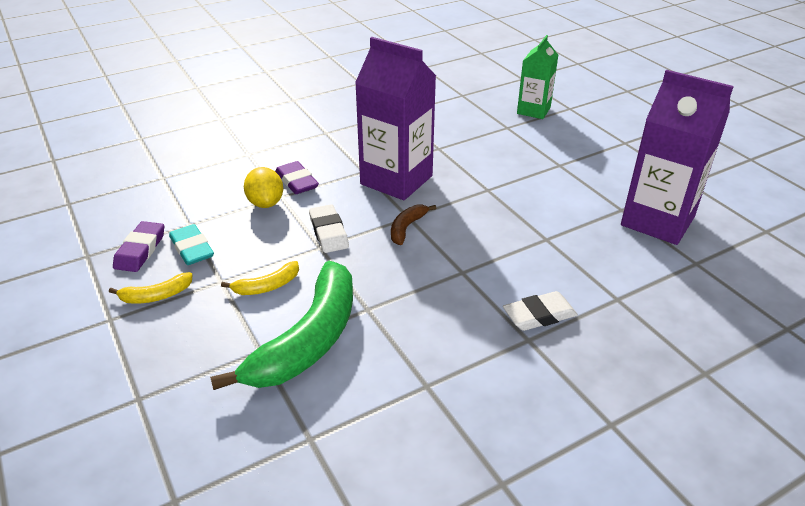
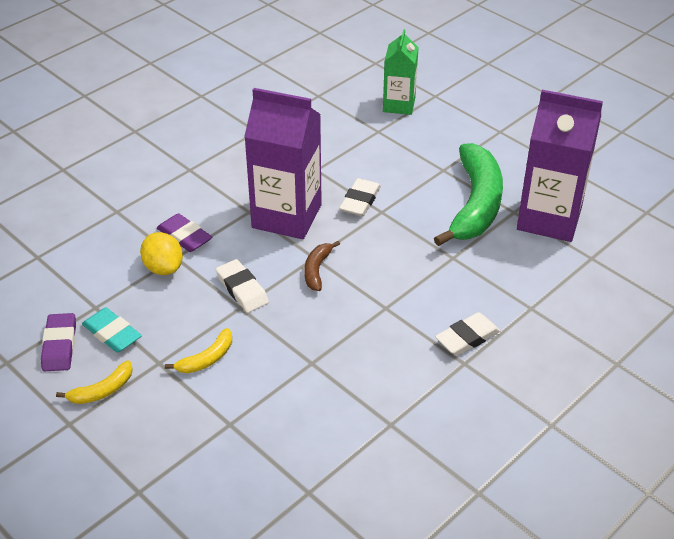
camera: 15 degrees left, 5 degrees up
(309, 339) = (269, 404): green banana -> green banana (475, 204)
(470, 178) = (360, 201): none -> white eraser

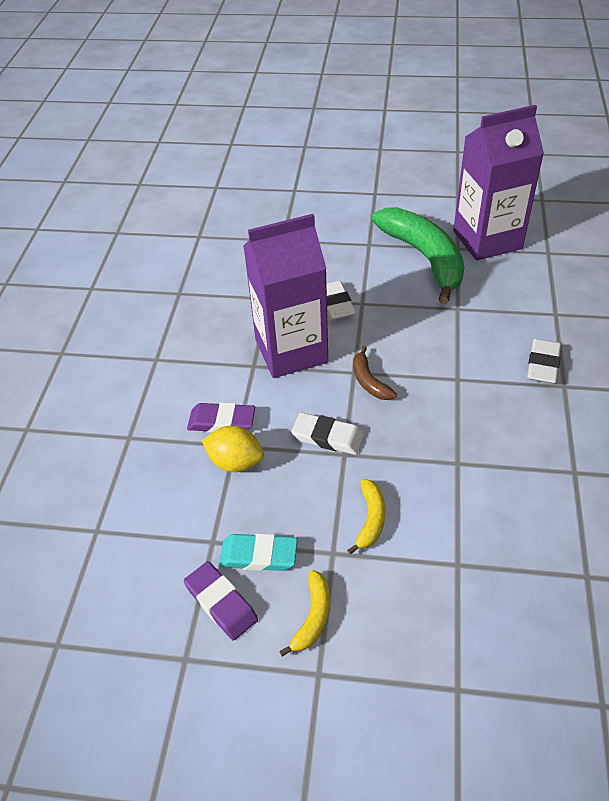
camera: 35 degrees left, 5 degrees up
(399, 105) = (275, 211): green carton -> none

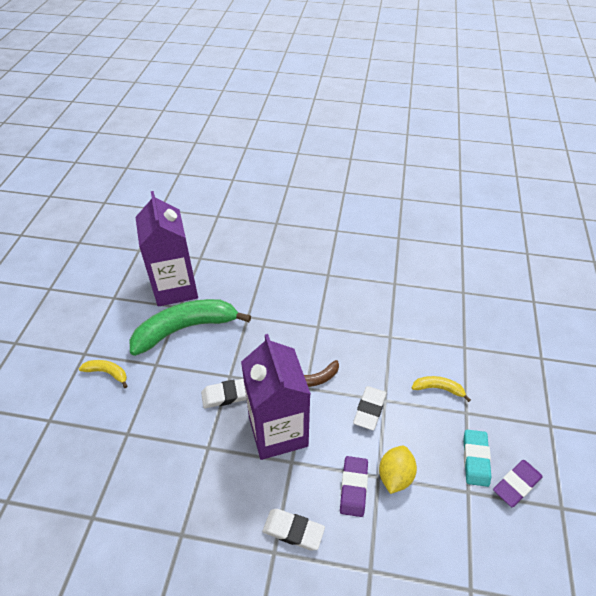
camera: 90 degrees left, 0 degrees up
(313, 617) = (514, 427): yellow banana -> yellow banana (107, 373)
(543, 364) = (309, 281): white eraser -> white eraser (293, 530)

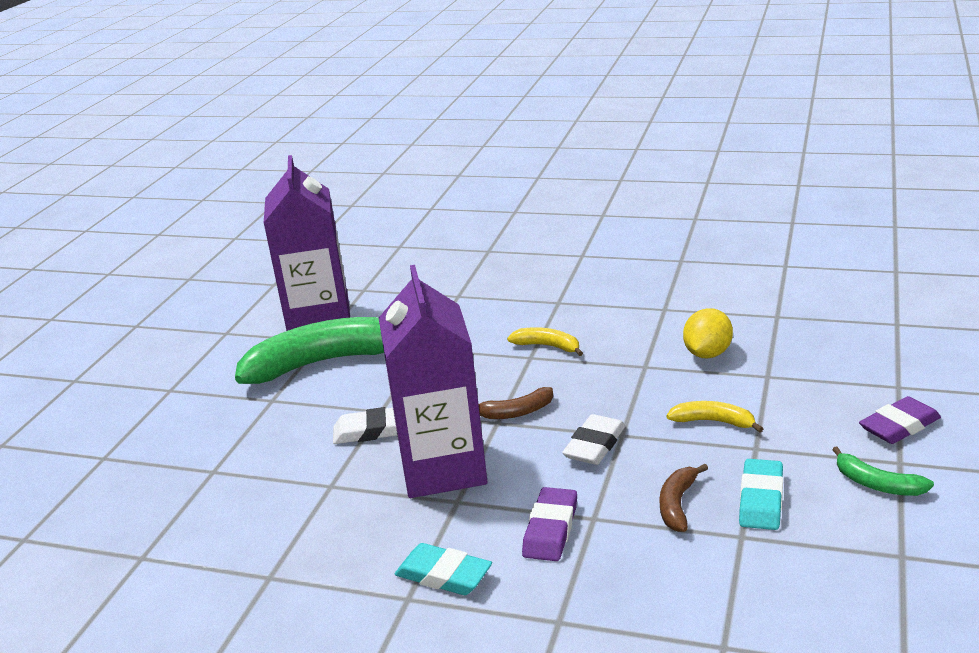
camera: 10 degrees right, 20 degrees down
(107, 373) = (199, 409): yellow banana -> yellow banana (547, 346)
(293, 530) = (444, 575): white eraser -> turquoise eraser
(395, 476) = (621, 517): yellow lemon -> yellow lemon (707, 354)
(427, 464) = (677, 504): none -> brown banana
(516, 484) = (826, 528): purple eraser -> purple eraser (899, 426)
(540, 445) = (877, 484): none -> green banana

